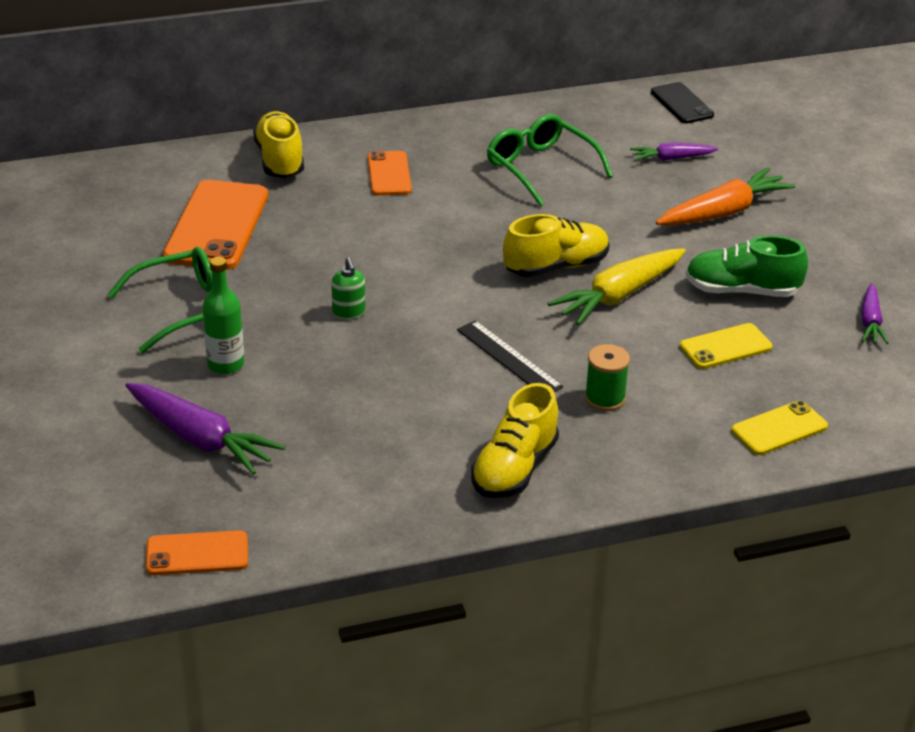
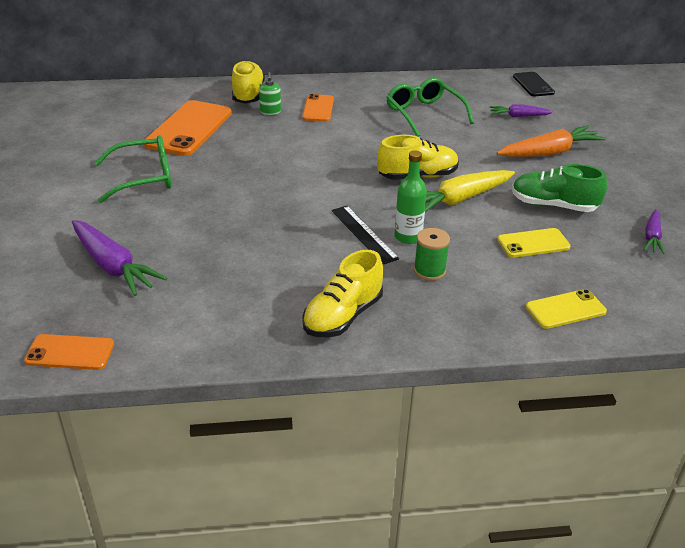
camera: 10 degrees right, 0 degrees up
(225, 364) = (155, 216): green bottle -> green bottle (408, 237)
(349, 312) = (257, 191): green soap dispenser -> green soap dispenser (270, 111)

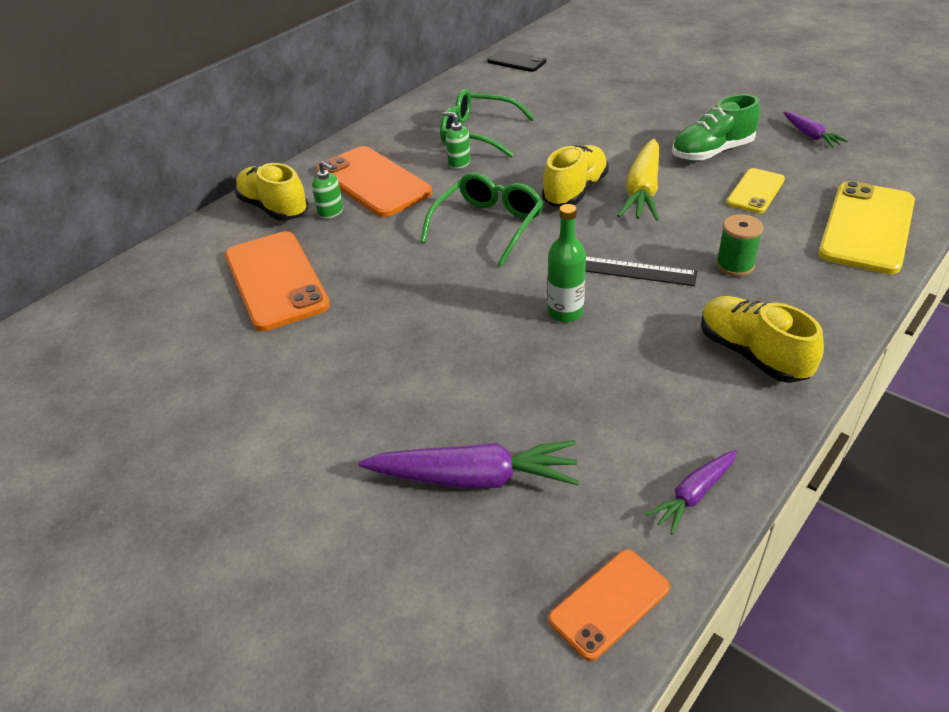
camera: 40 degrees left, 5 degrees up
(144, 178) = (325, 363): green glasses -> green glasses (488, 225)
(318, 108) = (373, 182): orange phone -> orange phone, size x1.81
(343, 316) = (752, 354): yellow shoe -> yellow shoe turned 150 degrees clockwise
(382, 124) = (459, 163): none -> green soap dispenser
(408, 237) = (667, 248): green bottle -> green bottle (565, 312)
(518, 116) = (554, 94): purple carrot -> purple carrot (693, 495)
(549, 152) = (631, 111): orange carrot -> none
(565, 309) = (866, 227): yellow phone -> yellow phone, size x1.81

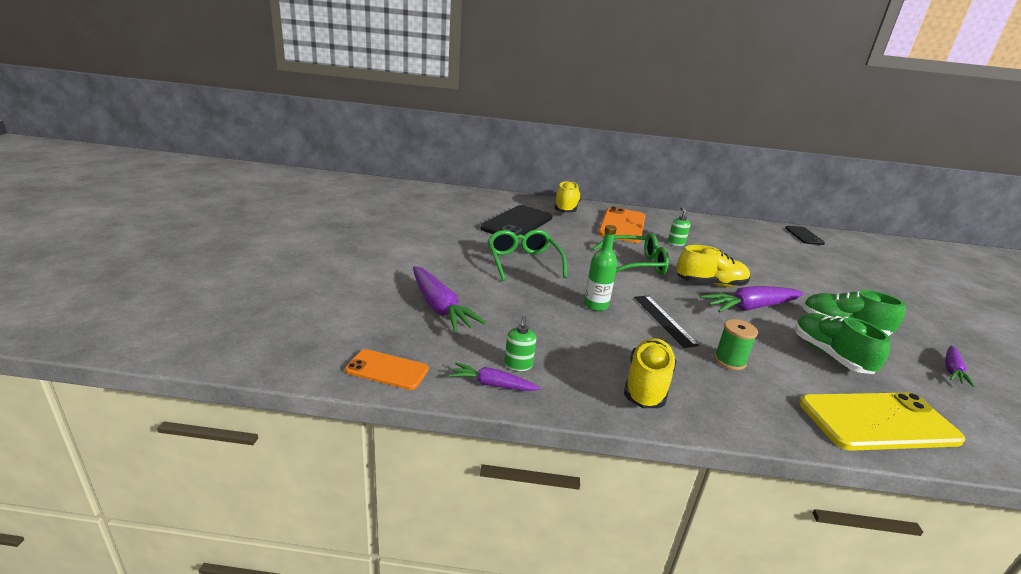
camera: 50 degrees right, 15 degrees down
(276, 280) = (517, 223): orange phone -> black phone
(331, 212) = (583, 222): green soap dispenser -> green soap dispenser (518, 365)
(478, 133) = (711, 242): green glasses -> green glasses (523, 262)
(642, 191) = (750, 308): yellow carrot -> purple carrot
(755, 191) = (830, 355): yellow phone -> green shoe

